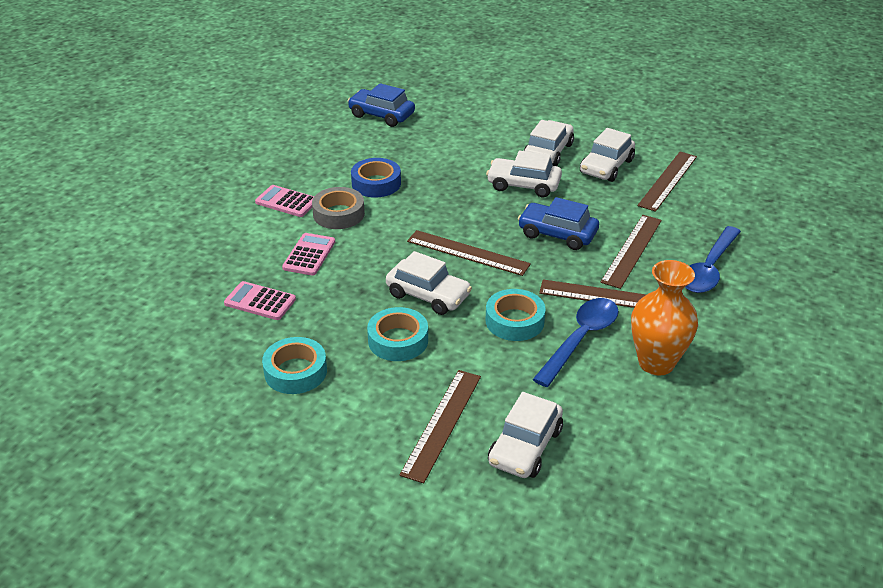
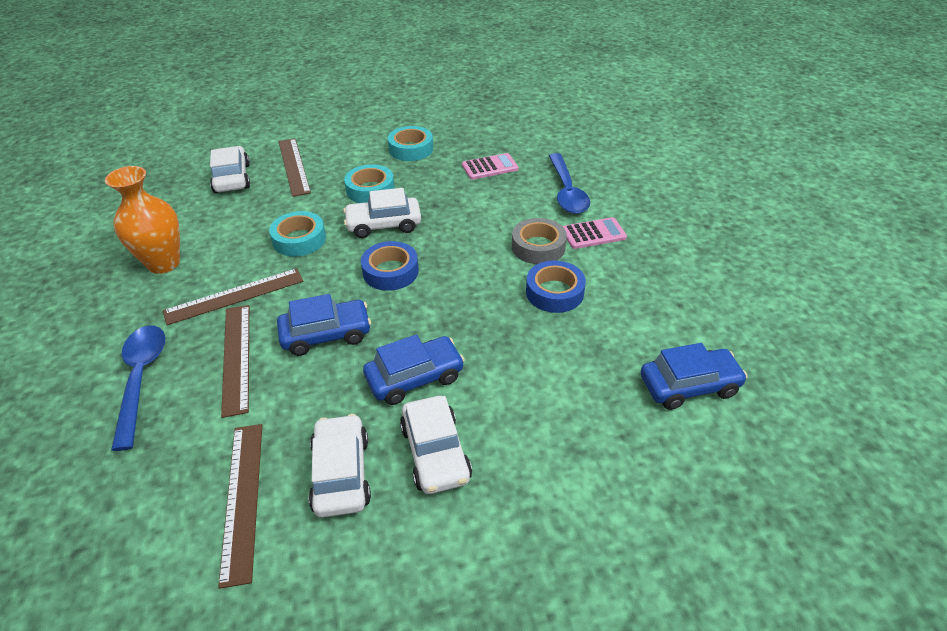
camera: 140 degrees right, 5 degrees up
(309, 255) = (507, 207): pink calculator -> none
(467, 253) = (390, 271): brown ruler -> blue tape
(523, 185) = (415, 378): white car -> blue car
(580, 339) = (236, 251): blue spoon -> blue spoon (567, 192)

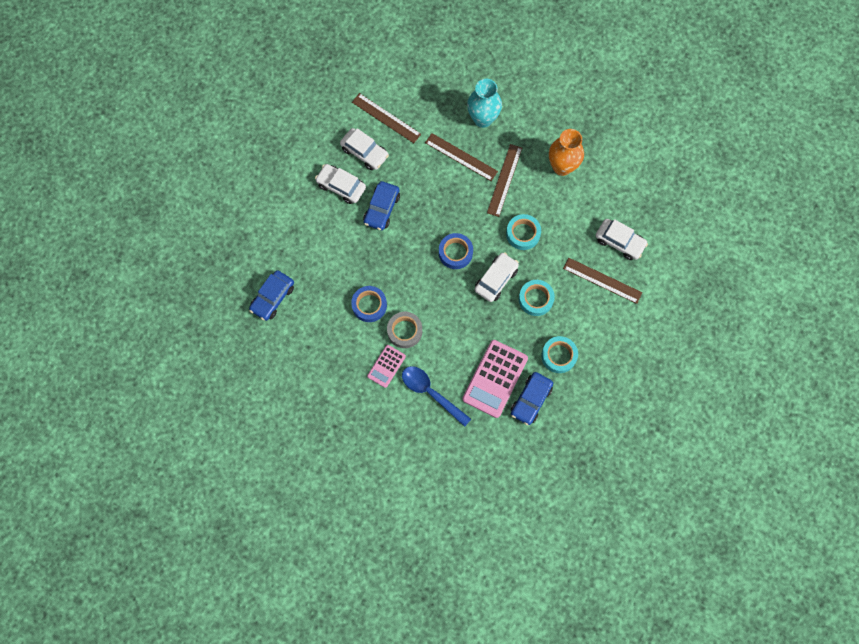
camera: 135 degrees right, 30 degrees up
(141, 379) = (483, 119): blue spoon -> turquoise vase
(326, 335) = (440, 197): blue car -> blue car (531, 400)
(490, 167) = (495, 378): pink calculator -> pink calculator, size x1.80

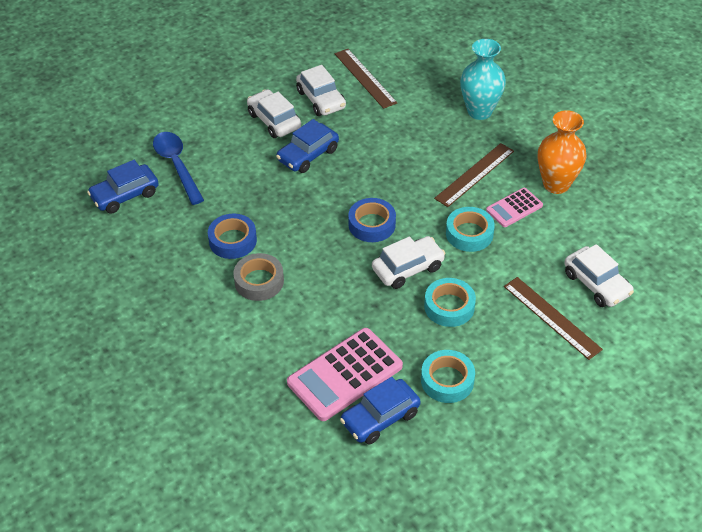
camera: 25 degrees right, 25 degrees down
(386, 366) = (212, 309): pink calculator -> pink calculator (514, 208)
(431, 393) = (250, 359): blue spoon -> blue spoon (177, 165)
(461, 157) = (433, 137): brown ruler -> none

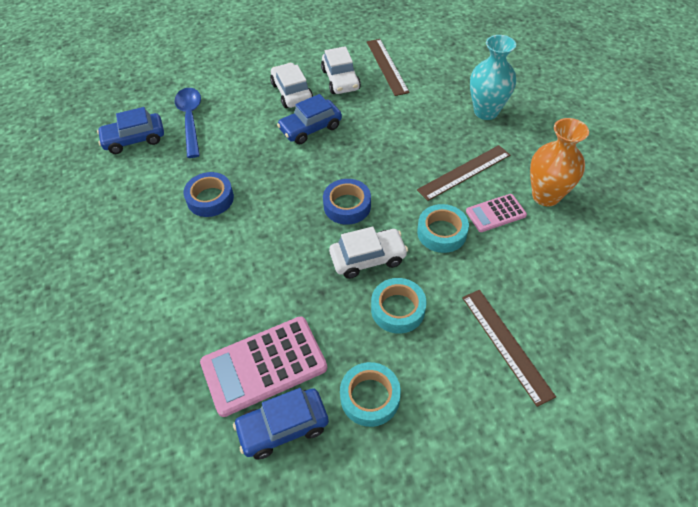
camera: 15 degrees right, 5 degrees up
(259, 281) = (218, 244): grey tape -> none
(596, 284) = (565, 315): white car -> none

